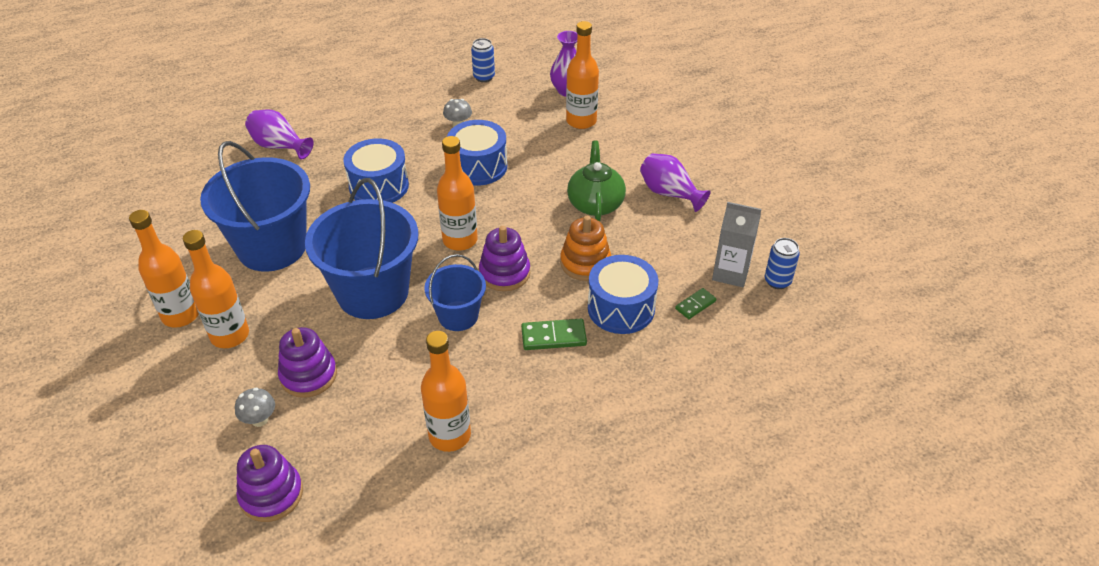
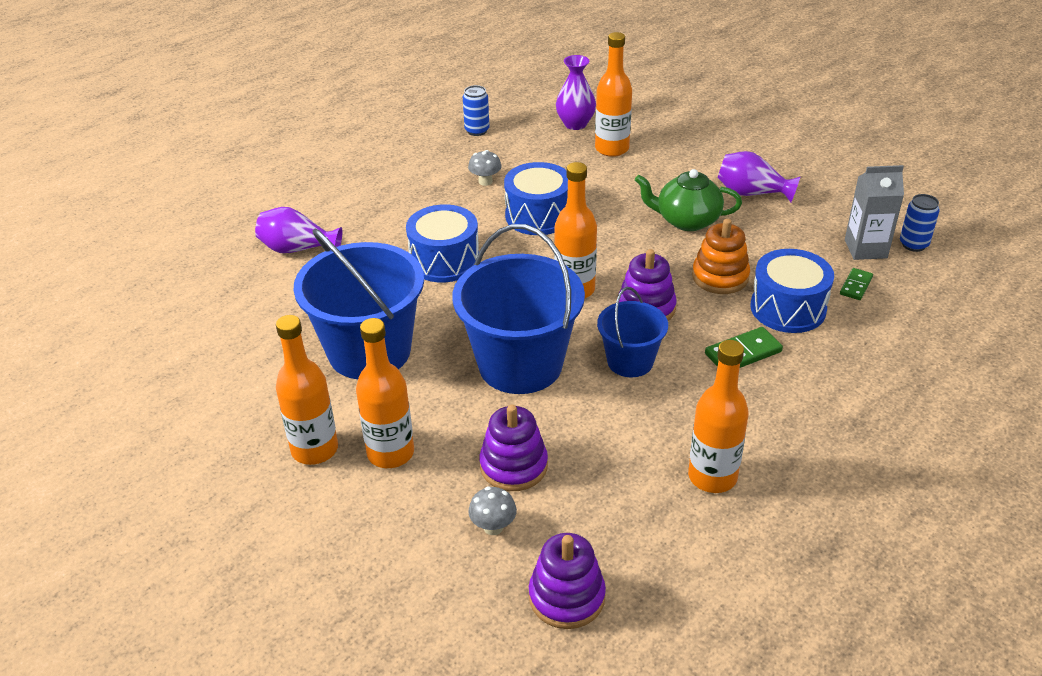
camera: 20 degrees left, 5 degrees down
(595, 204) = (687, 220): green teapot -> green teapot turned 60 degrees counterclockwise

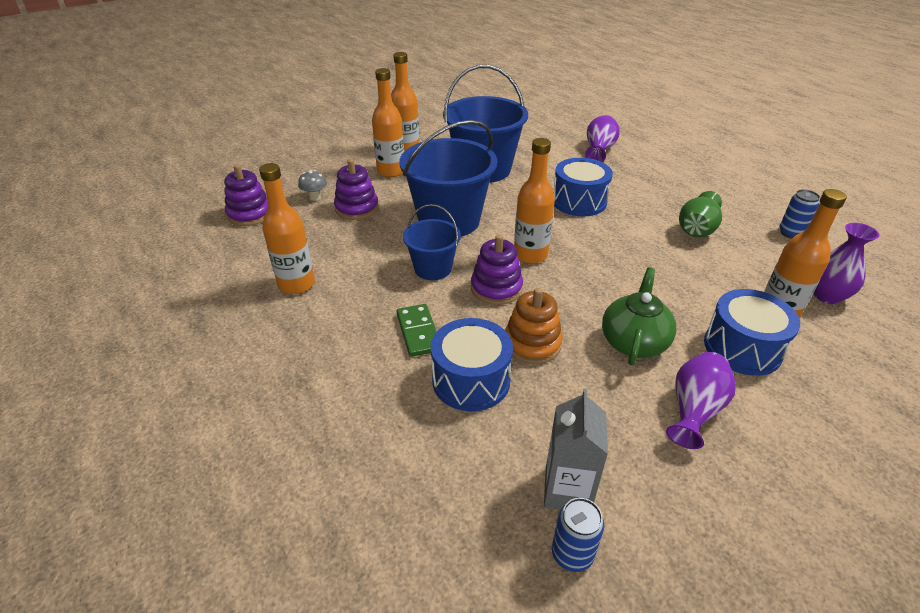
camera: 100 degrees right, 0 degrees up
(485, 181) = (697, 229): grey mushroom -> green vase
(538, 215) = (642, 250): blue drum -> blue drum (742, 348)
(856, 286) = (495, 452): green domino -> none

